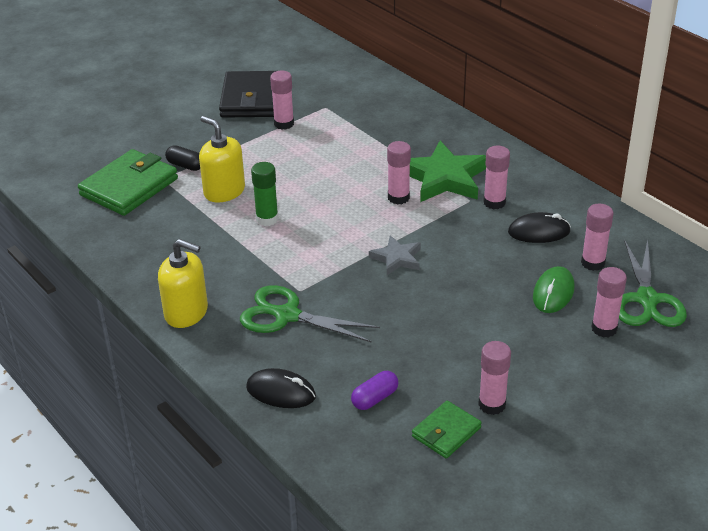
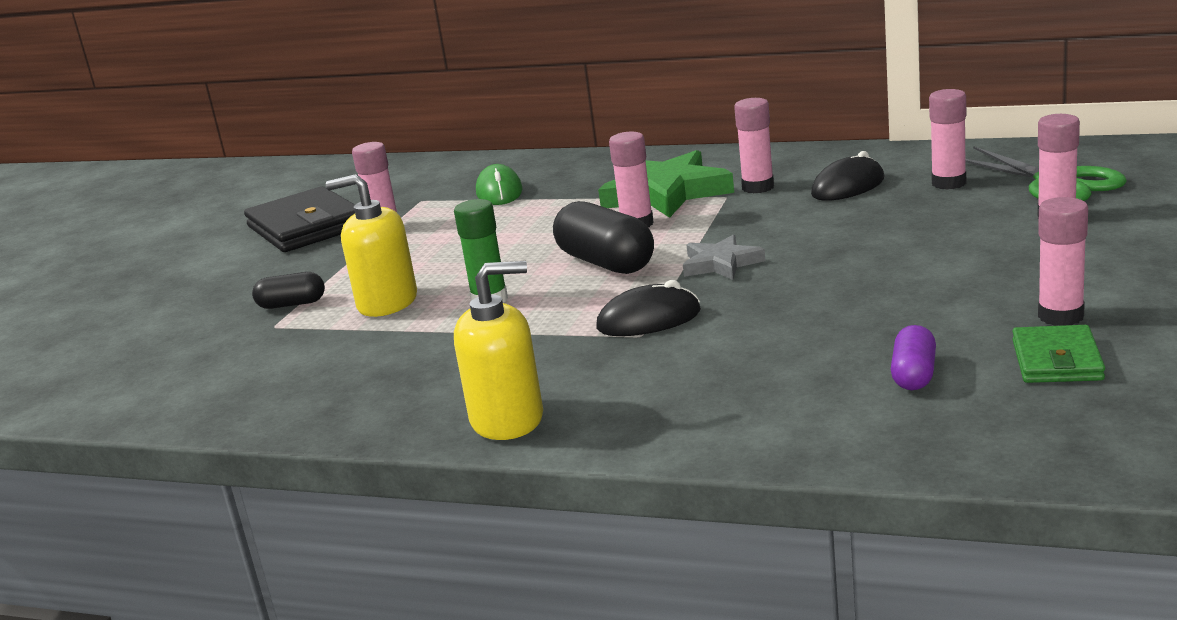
camera: 30 degrees left, 15 degrees down
(129, 187) = (228, 351): green wallet -> none
(281, 392) = (779, 426): black mouse -> black mouse (649, 320)
(287, 315) = (662, 361): green scissors -> none
(348, 222) = (606, 263): none -> black capsule
(553, 293) = (951, 216): green mouse -> green mouse (499, 192)

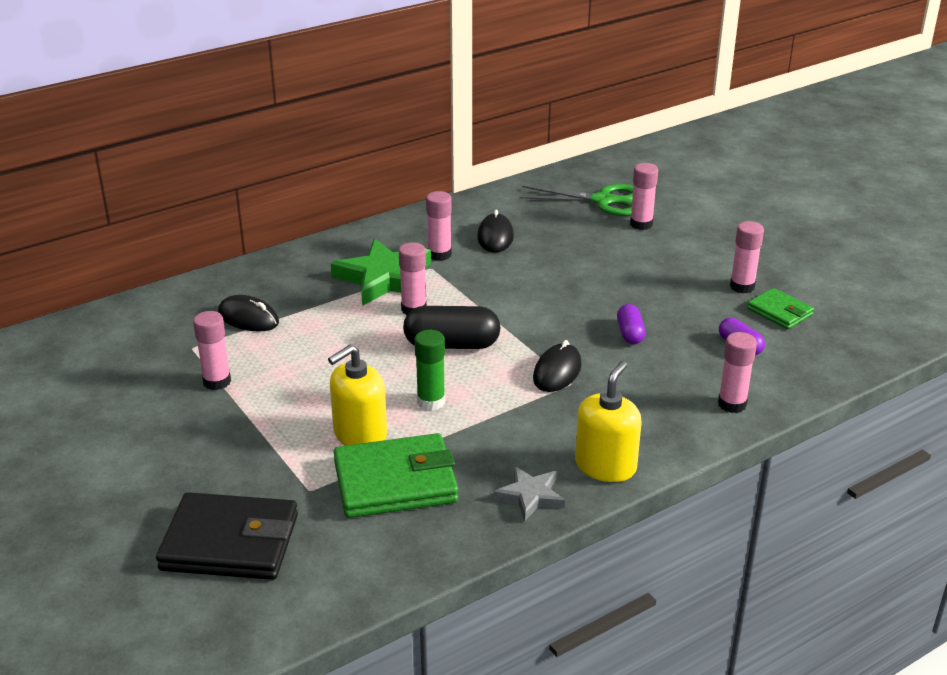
camera: 55 degrees left, 10 degrees up
(292, 304) = (284, 469): black capsule -> none
(306, 227) = (136, 407): black wallet -> black wallet (230, 542)
(332, 348) = (395, 482): none -> green wallet
(499, 192) = (248, 318): green mouse -> black mouse
(721, 263) = (524, 318): grey star -> grey star (530, 496)
(803, 314) = (630, 333): none -> purple capsule
(948, 183) = (548, 217): pink glue stick -> pink glue stick (732, 404)

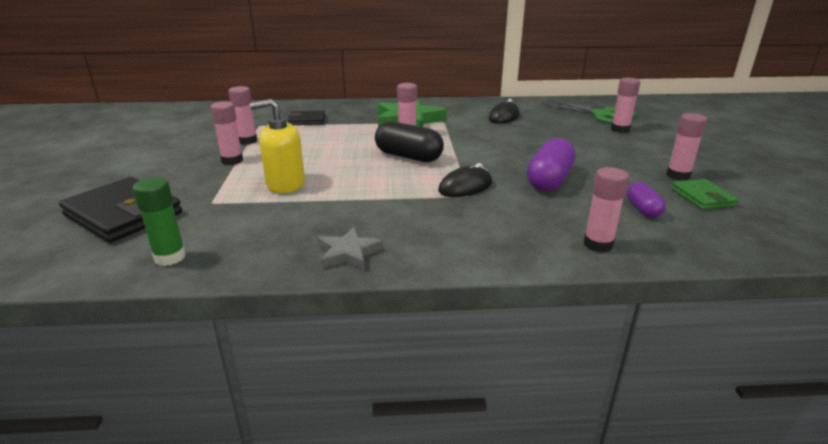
camera: 30 degrees right, 5 degrees down
(248, 318) = (307, 120): black mouse -> black wallet
(395, 482) = (268, 214): green wallet -> none
(431, 401) = (354, 180): green glue stick -> green glue stick (170, 257)
(439, 254) = (457, 117): pink glue stick -> pink glue stick (232, 161)
(605, 466) = (434, 253): yellow soap dispenser -> none
(630, 333) = (549, 180): purple capsule -> purple capsule, size x1.78

